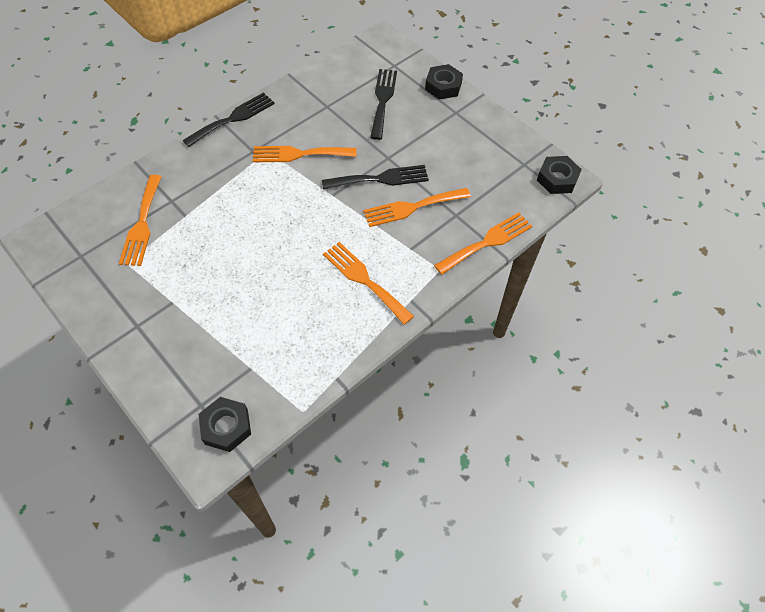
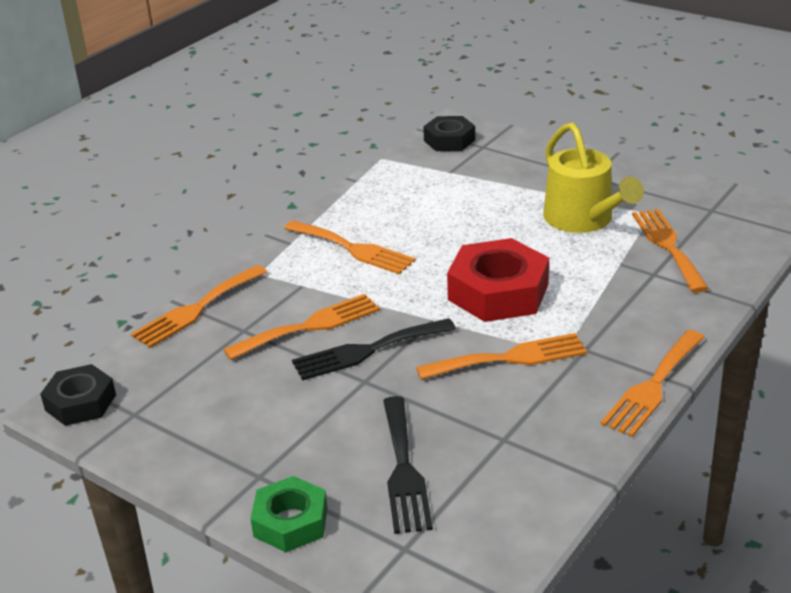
camera: 170 degrees right, 25 degrees down
(179, 269) = (583, 219): none -> yellow watering can
(233, 118) = (653, 386): black fork -> orange fork
(280, 208) = (498, 292): none -> red nut
(443, 86) = (290, 522): black nut -> green nut

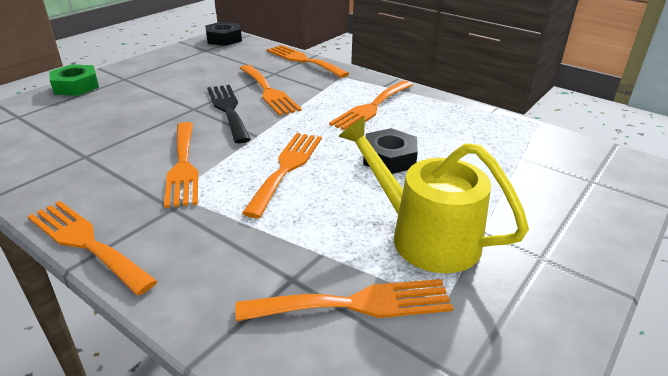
camera: 90 degrees right, 0 degrees up
(403, 470) = (87, 118): black fork -> none
(449, 140) = (597, 160): black nut -> black nut (389, 158)
(498, 292) = (286, 168): red nut -> orange fork
(583, 219) = (425, 236): yellow watering can -> yellow watering can turned 60 degrees clockwise

